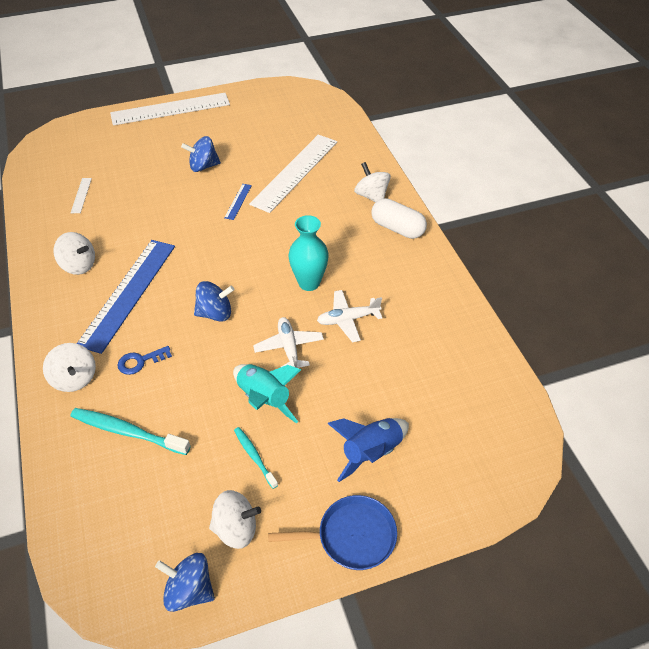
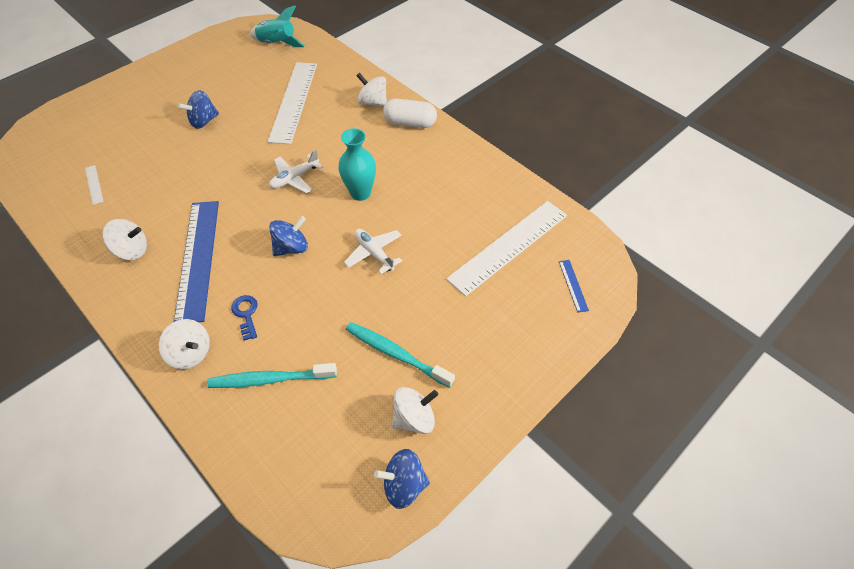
camera: 25 degrees left, 5 degrees up
(140, 361) = (246, 314): blue key -> blue key turned 120 degrees clockwise
(170, 109) = (139, 77): white ruler -> white ruler (509, 246)
(238, 201) = (255, 143): blue ruler -> blue ruler (573, 285)
(254, 456) = (396, 354): turquoise toothbrush -> turquoise toothbrush, size x1.72
(264, 399) = (377, 303): turquoise rocket -> turquoise rocket (277, 44)
(348, 319) = (411, 212): white plane -> white plane (295, 178)
(351, 536) = (510, 383): blue pan -> none
(371, 452) = (489, 312): blue rocket -> none

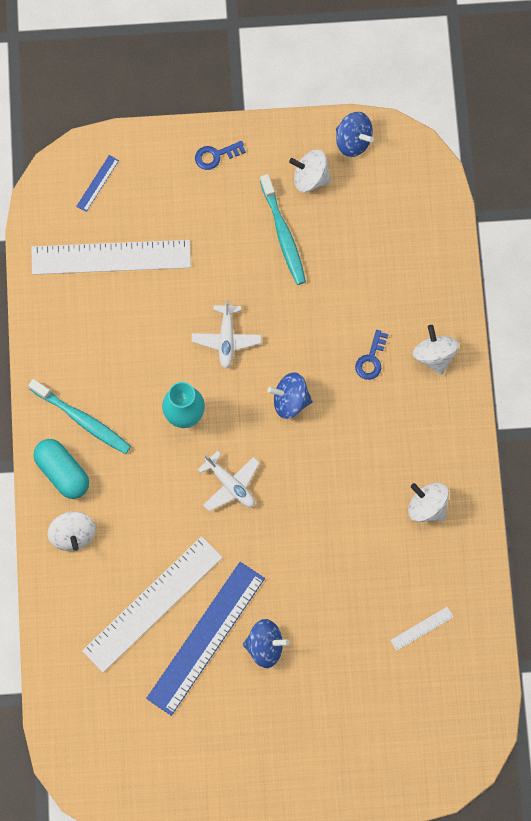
camera: 140 degrees left, 20 degrees up
(94, 184) = (422, 628): white ruler -> white ruler turned 45 degrees clockwise
(197, 259) = (376, 451): blue ruler -> blue ruler (206, 638)
(270, 379) = (389, 286): turquoise toothbrush -> turquoise toothbrush (82, 420)
(277, 44) = (97, 731): turquoise rocket -> none
(295, 178) = (230, 484): white plane -> white plane turned 45 degrees clockwise
(410, 123) = (62, 472): white capsule -> turquoise capsule
(510, 374) = (216, 155): none -> blue key

